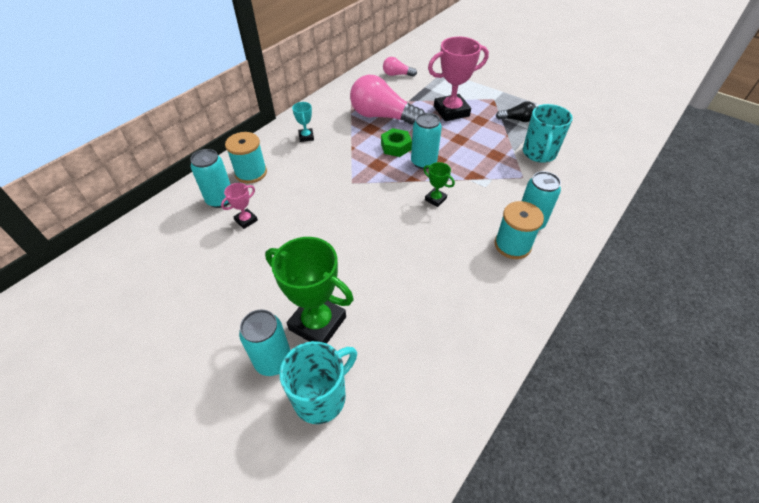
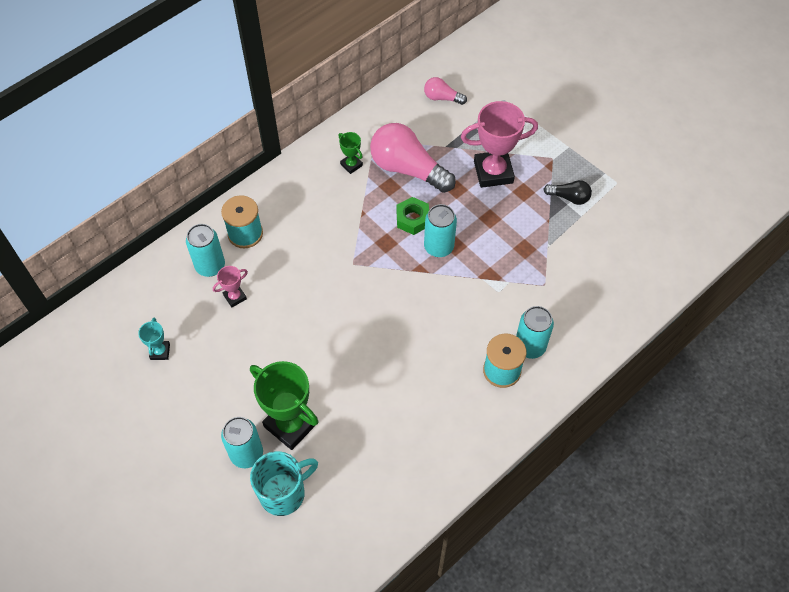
camera: 10 degrees right, 10 degrees up
(306, 137) = (312, 189): turquoise trophy -> turquoise trophy (160, 351)
(435, 199) = (438, 300): green trophy -> green trophy (351, 165)
(539, 154) = (576, 254): turquoise mug -> none

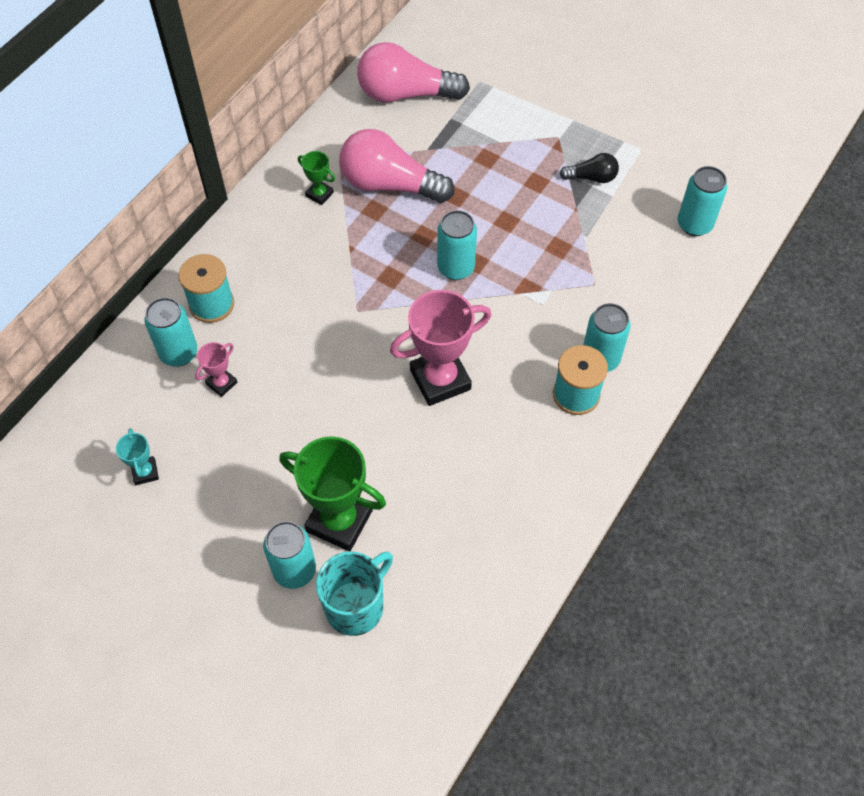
camera: 15 degrees left, 0 degrees up
(412, 219) = (414, 242): green nut -> none
(442, 98) = (406, 94): pink light bulb -> pink light bulb, size x2.03
(493, 172) = (493, 167): pink trophy -> pink trophy (440, 379)
(640, 254) = (694, 224): none -> turquoise can

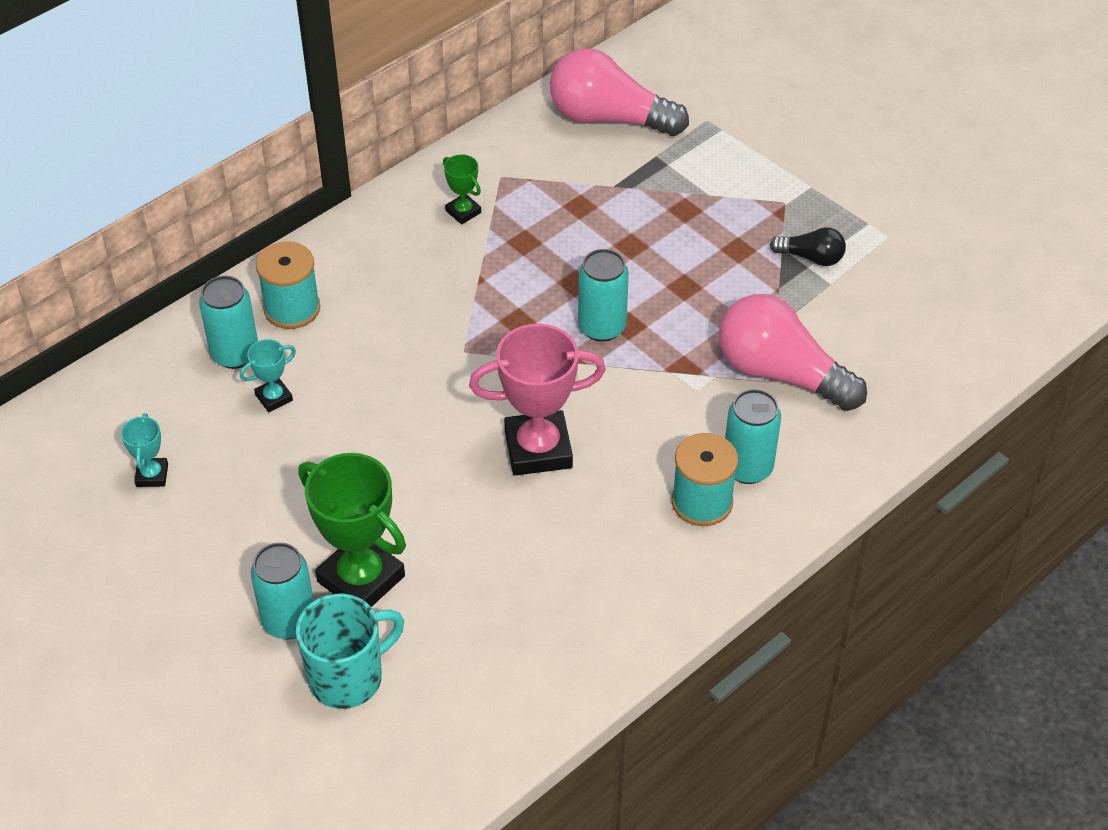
camera: 15 degrees right, 10 degrees down
(221, 383) = (274, 397): pink trophy -> turquoise trophy
(390, 185) = (553, 217): pink light bulb -> pink light bulb (780, 373)
(694, 224) = (925, 337): turquoise can -> none

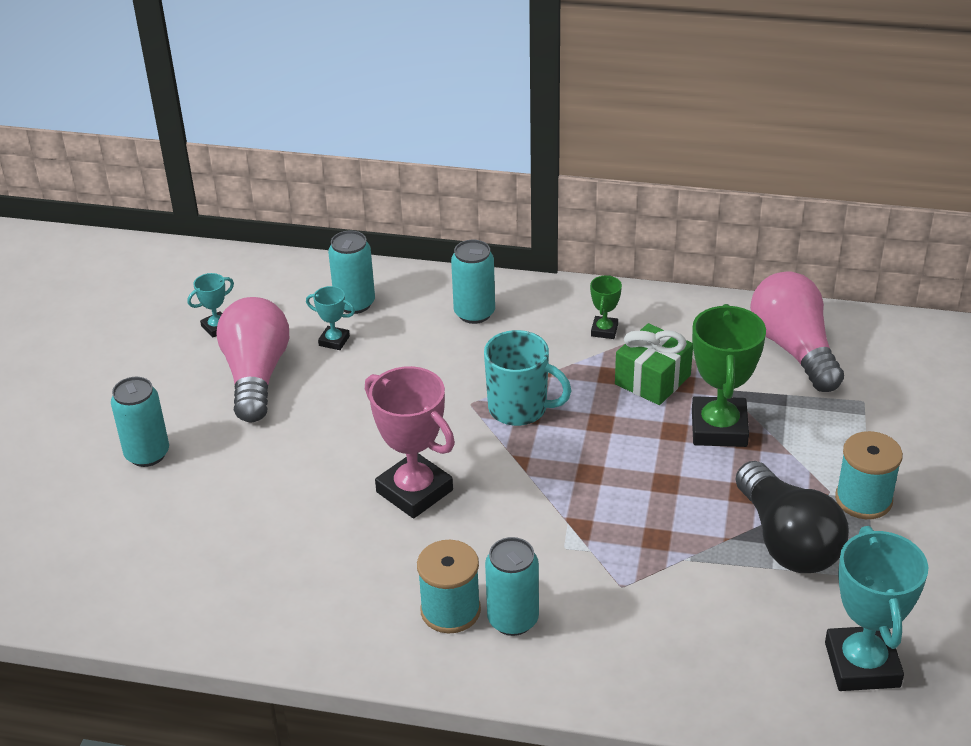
camera: 55 degrees right, 10 degrees down
(292, 308) = (422, 305): turquoise spool -> turquoise spool (863, 499)
(348, 677) = (121, 508): turquoise mug -> turquoise mug (519, 409)
(361, 579) = (212, 467): green trophy -> green trophy (719, 428)
(557, 220) = (652, 380): none -> green gift
(602, 327) = (571, 460): turquoise can -> turquoise can (474, 313)
(780, 373) = (636, 588): pink light bulb -> pink light bulb (256, 375)
(811, 257) = (787, 540): black light bulb -> black light bulb, size x2.03
(964, 296) = (862, 664): none -> turquoise trophy

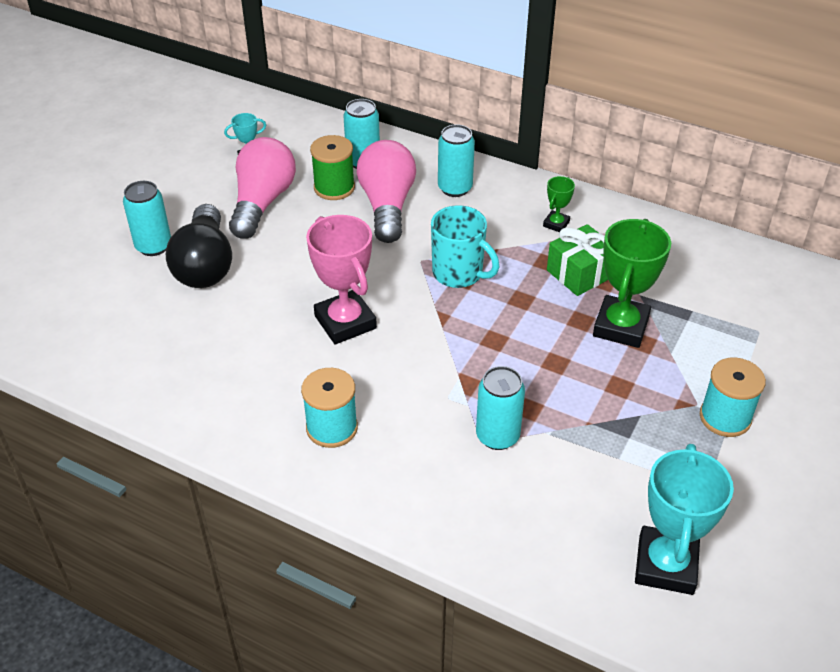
camera: 15 degrees right, 5 degrees up
(334, 341) = (334, 188): turquoise trophy -> green spool
(513, 620) = (379, 448): turquoise can -> turquoise can (497, 436)
(787, 540) = (642, 437): black light bulb -> black light bulb (205, 265)
(794, 349) = (714, 273): pink light bulb -> pink light bulb (387, 206)

